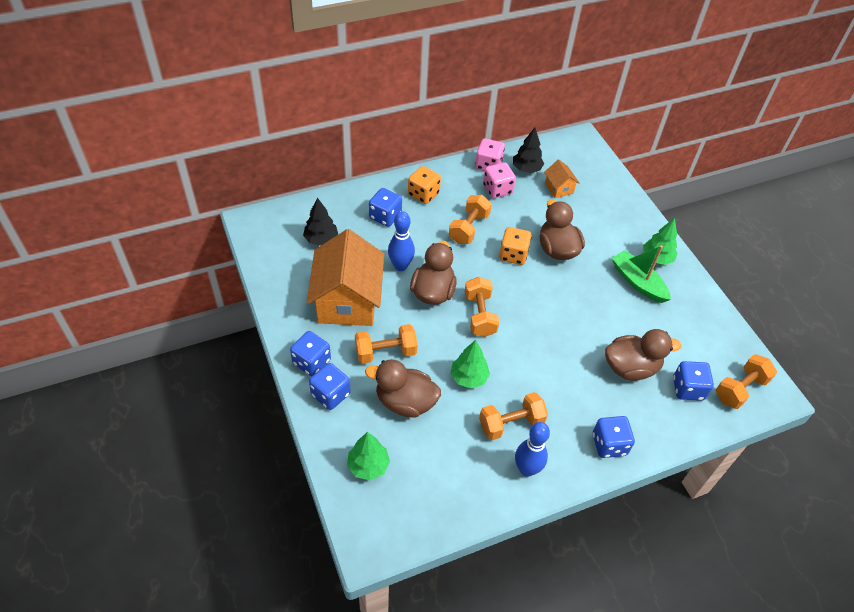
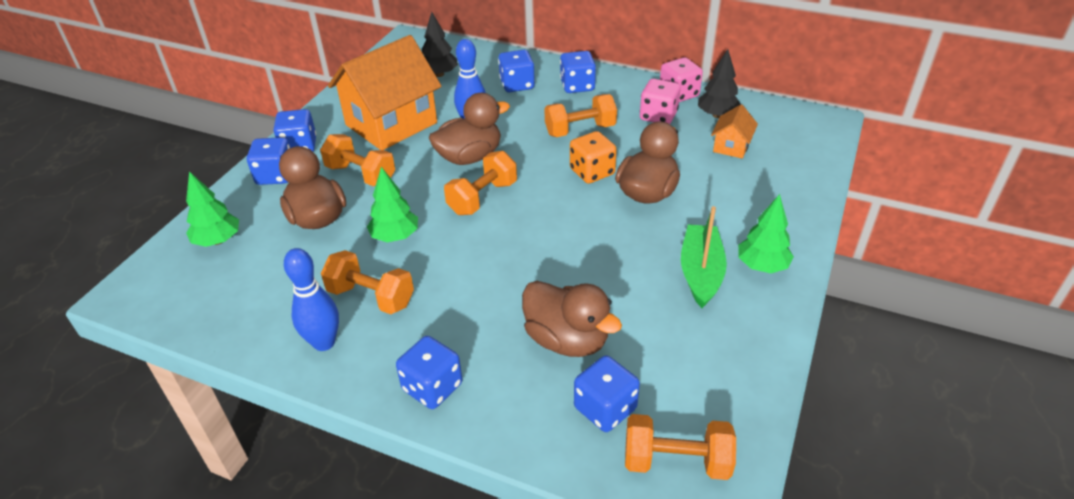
camera: 50 degrees right, 10 degrees down
(423, 194) = (577, 86): orange dice -> blue dice

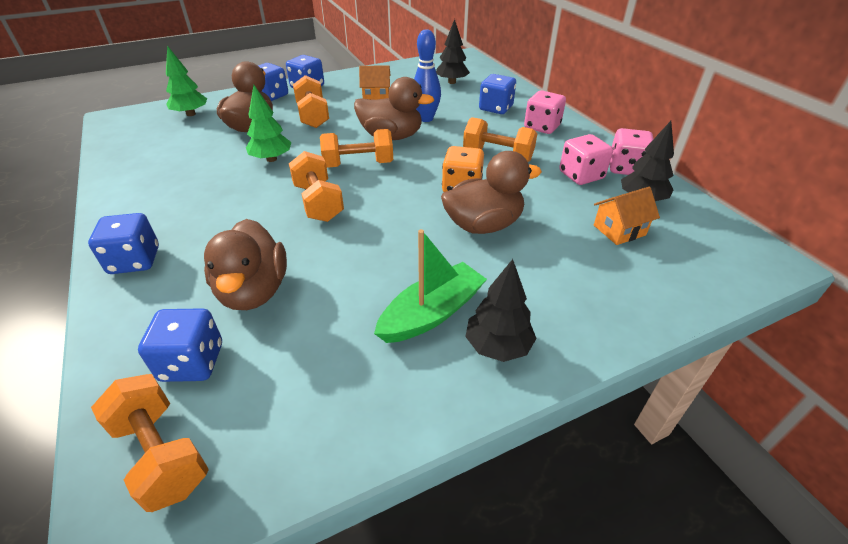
camera: 40 degrees right, 0 degrees up
(324, 342) = (137, 195): blue bowling pin -> none
(371, 297) = (201, 185): orange dumbbell -> orange dumbbell (318, 202)
(391, 124) = (376, 97): orange house -> orange house, size x0.44
(577, 86) = (542, 127): blue dice -> pink dice
(762, 266) = (498, 346): green tree -> black tree

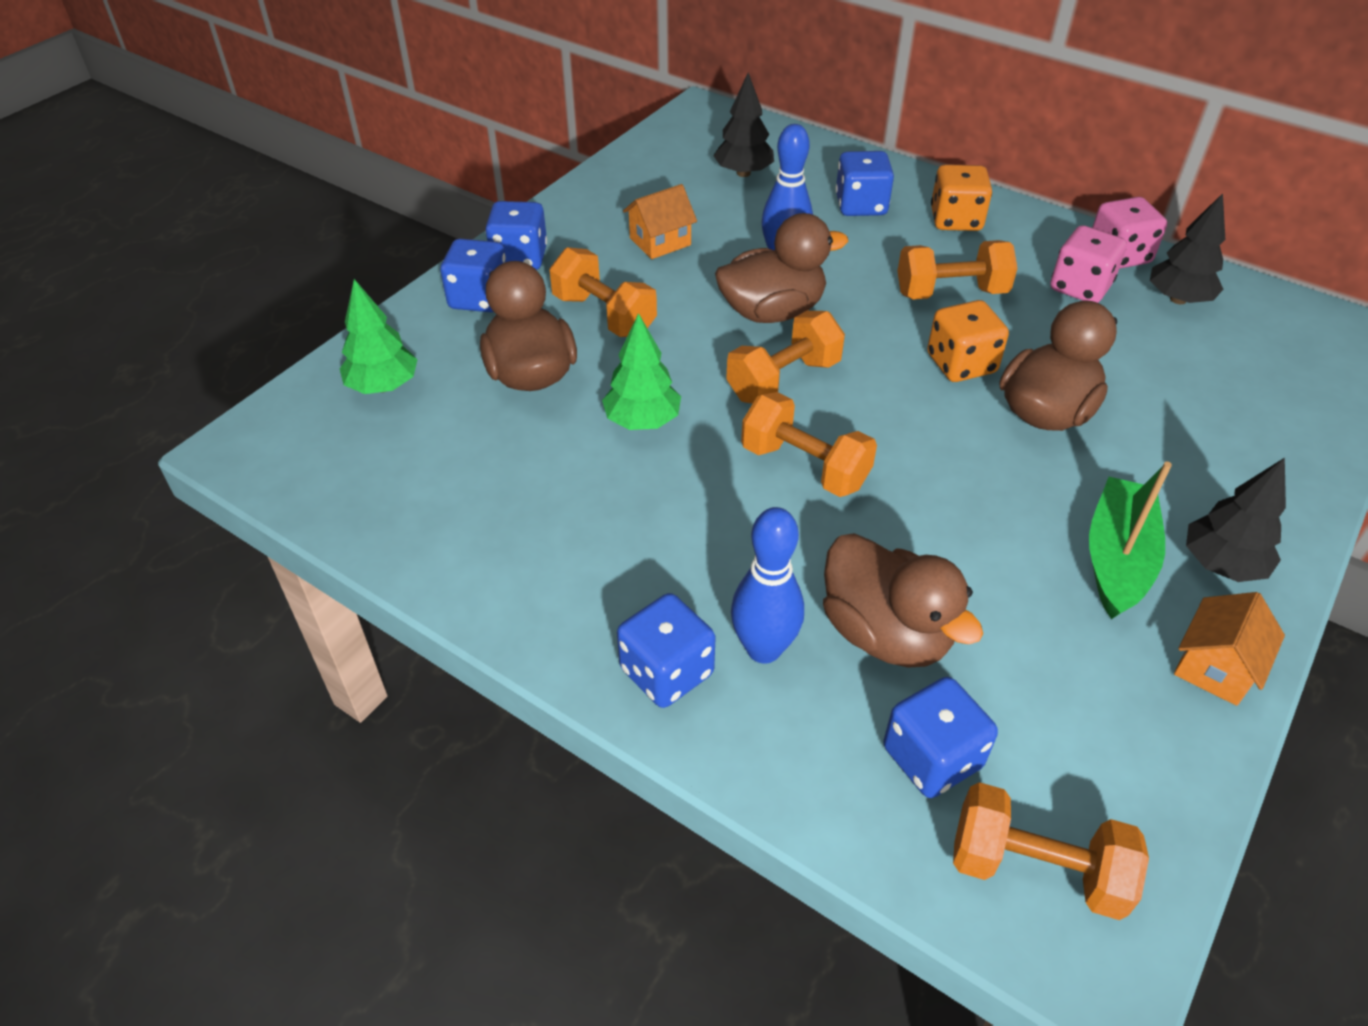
camera: 30 degrees left, 5 degrees up
(188, 271) = (763, 649): none -> blue bowling pin
(542, 127) = (955, 220): pink dice -> orange dice
(619, 230) = (1195, 355): orange house -> orange house (1215, 667)

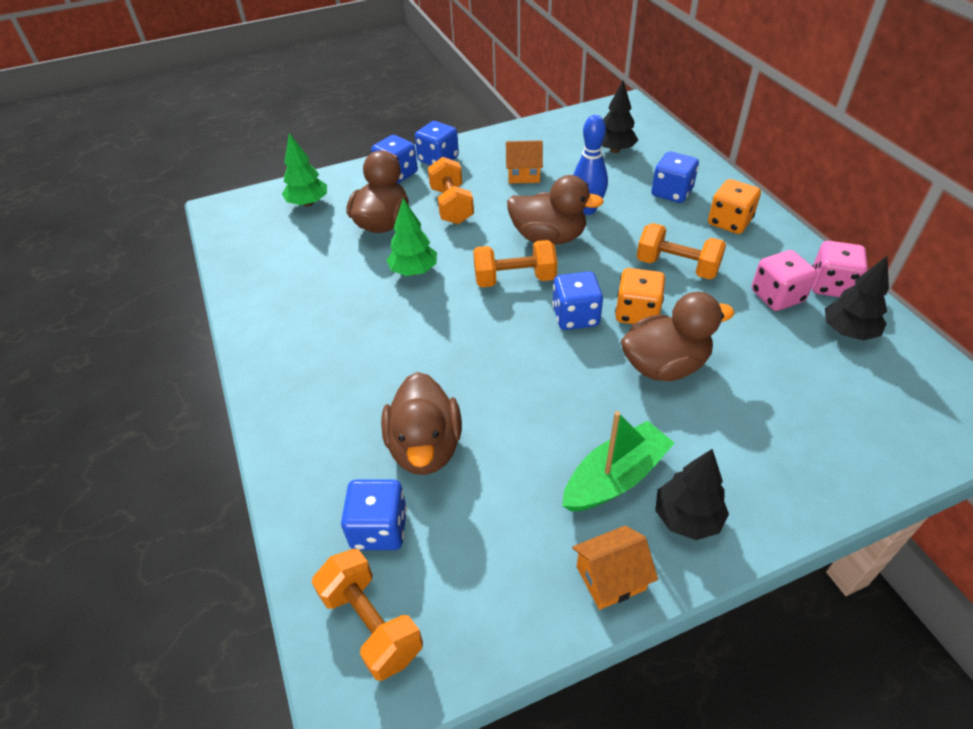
camera: 35 degrees right, 0 degrees up
(666, 671) = (294, 407): blue dice -> blue dice (575, 316)
(763, 649) = (352, 421): blue bowling pin -> none
(804, 466) = (476, 333): orange dumbbell -> none

